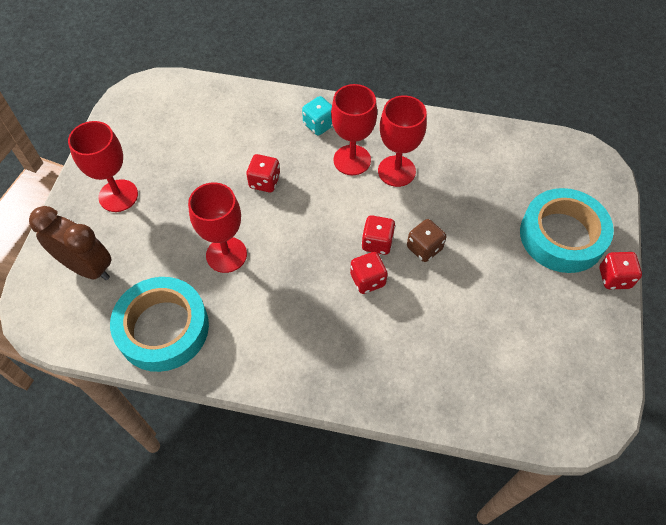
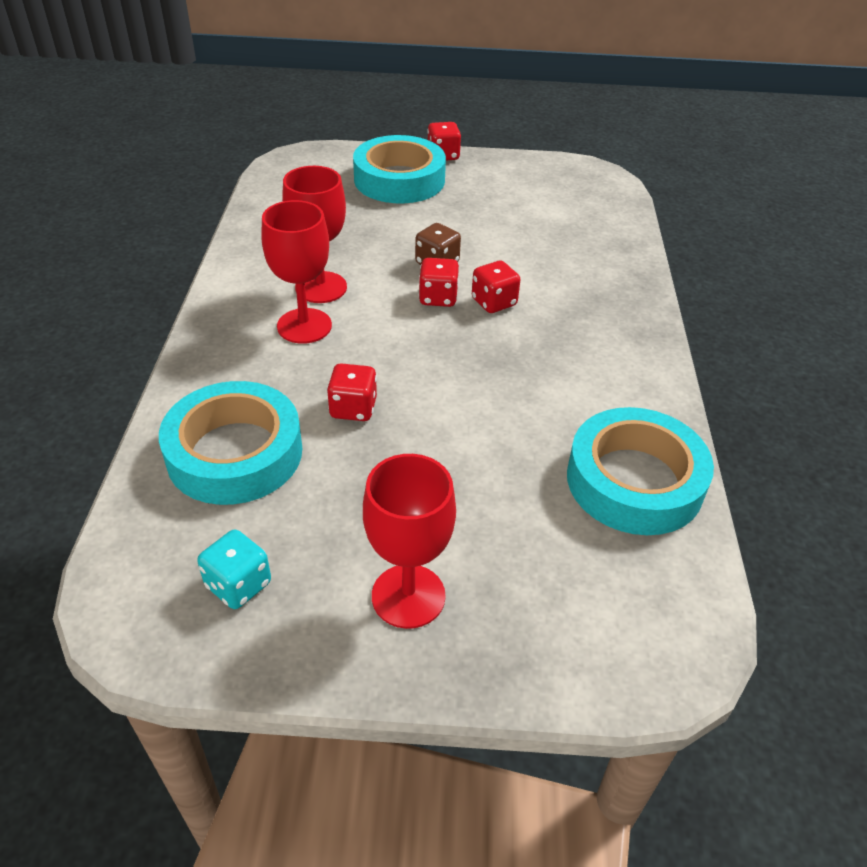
camera: 100 degrees left, 15 degrees down
(87, 267) = (567, 604): brown clock -> none
(226, 254) = (493, 432): red goblet -> none
(239, 125) = (235, 453): none -> turquoise tape
(319, 125) = (235, 362): turquoise dice -> turquoise dice (238, 585)

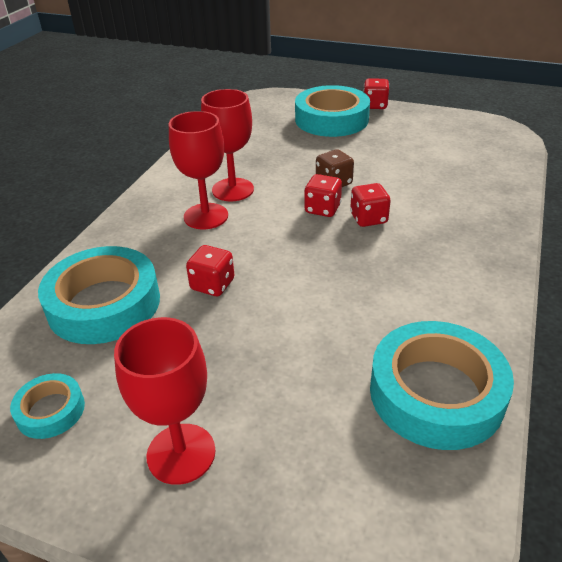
camera: 20 degrees right, 5 degrees down
(238, 585) = (50, 410): turquoise dice -> turquoise tape

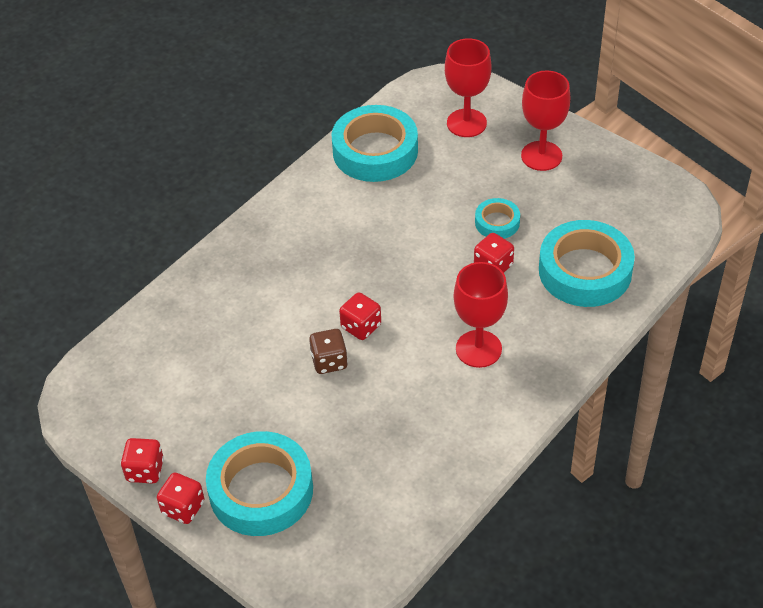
camera: 160 degrees left, 10 degrees up
(50, 410) = (621, 198): turquoise tape -> turquoise tape (497, 222)
(233, 190) = (439, 382): red goblet -> red goblet (466, 123)
(368, 218) = (325, 302): red dice -> red dice (145, 470)

